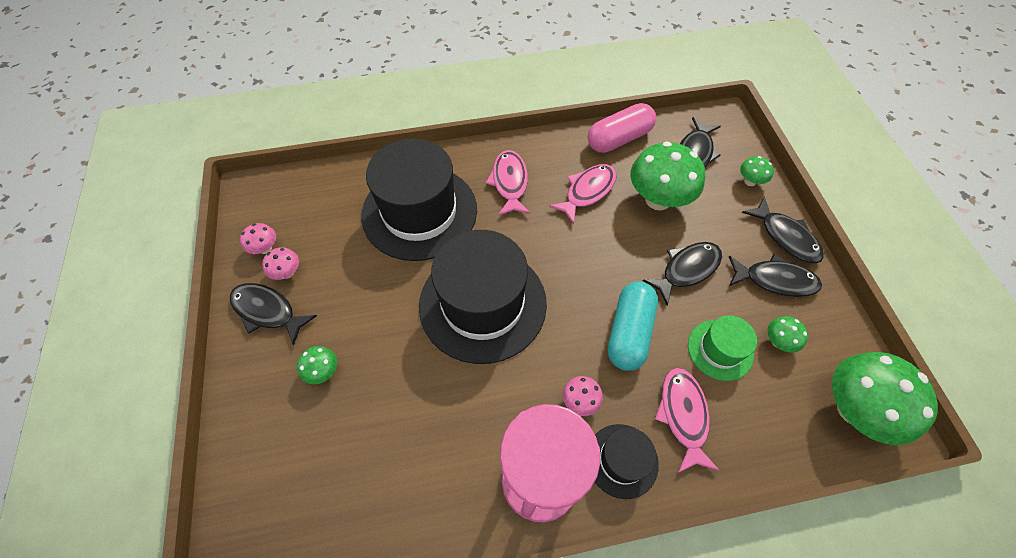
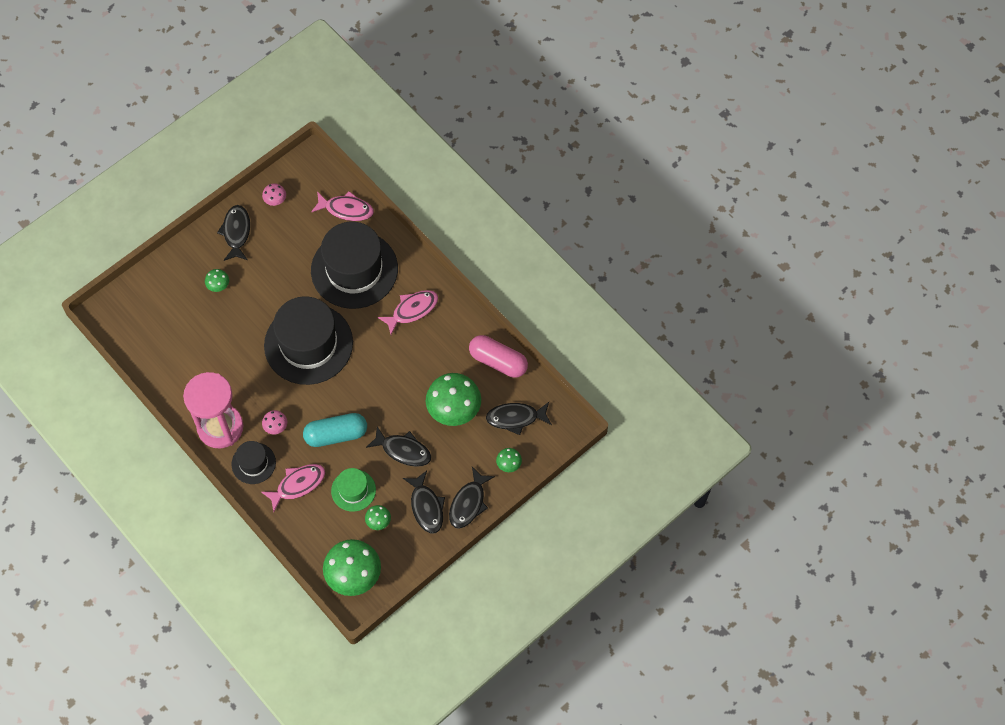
camera: 60 degrees right, 5 degrees up
(287, 273) = (266, 225): pink mushroom -> none
(587, 191) = (434, 362): pink fish -> pink fish (346, 209)

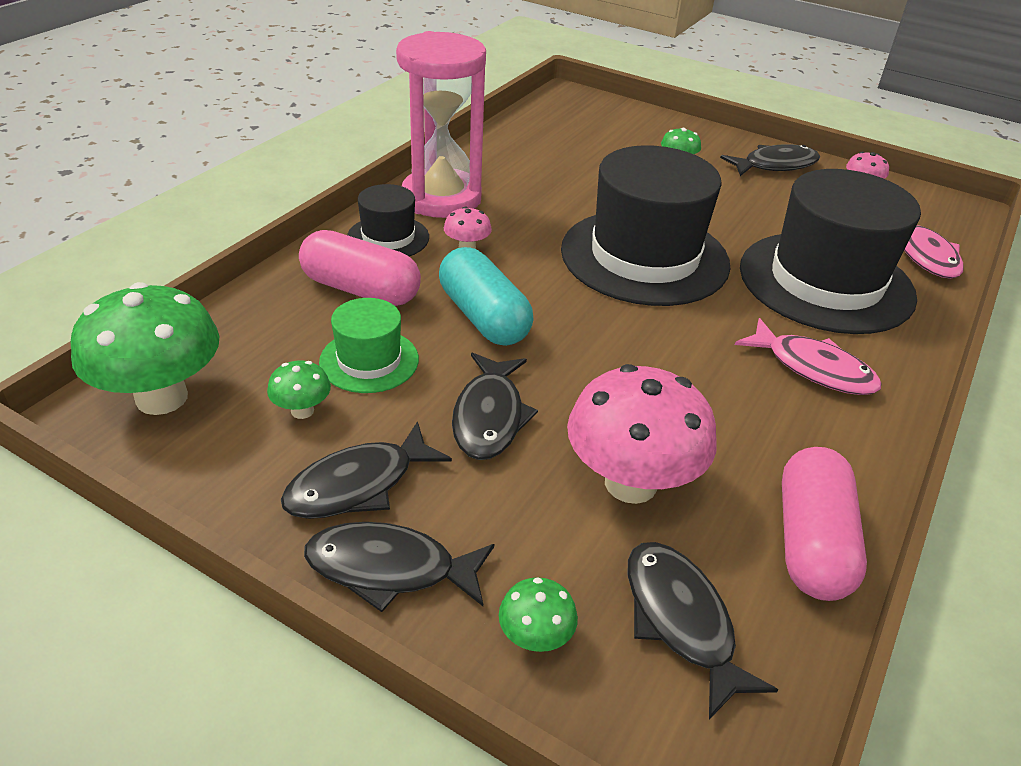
camera: 70 degrees right, 25 degrees down
(298, 485) = (360, 290): pink fish -> pink capsule
(454, 410) = (630, 483): green mushroom -> pink mushroom

